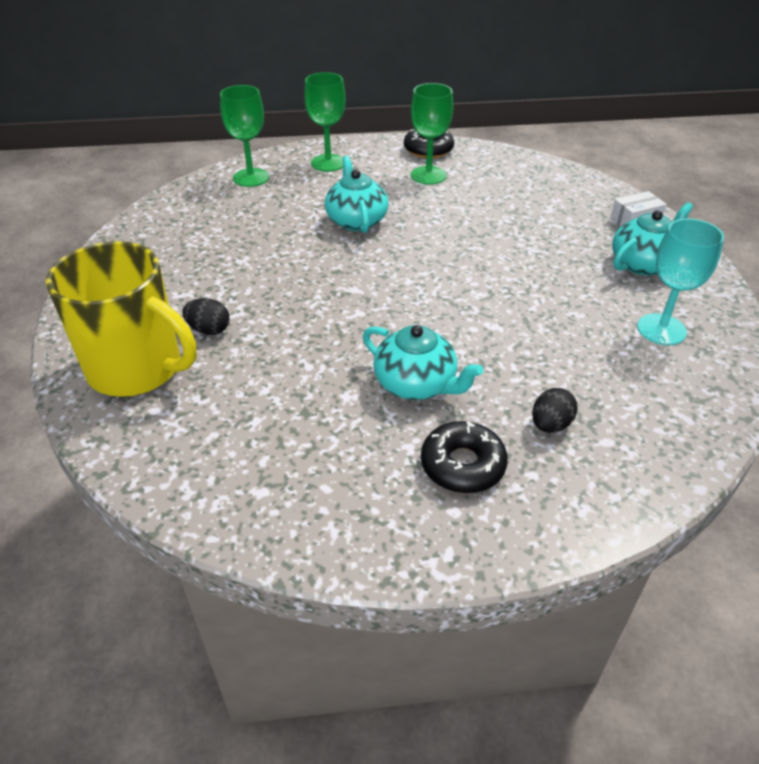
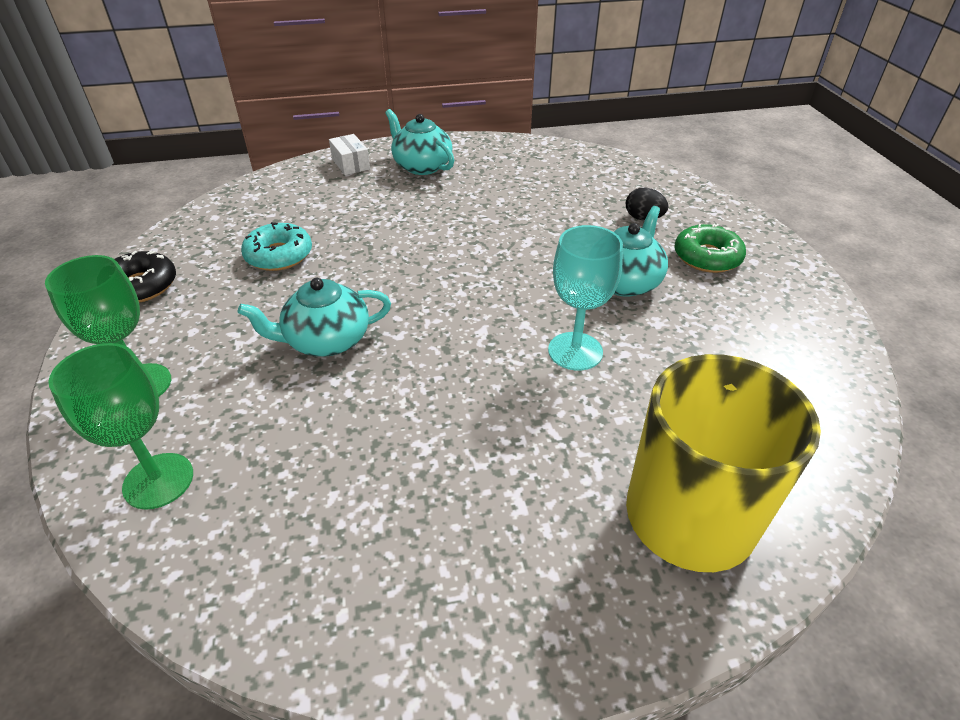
camera: 95 degrees left, 0 degrees up
(209, 330) = (590, 451): black egg -> none
(428, 175) = (218, 284): green goblet -> none
(462, 465) = (707, 257): black donut -> green donut
(466, 195) = (279, 255): none -> turquoise donut
(661, 329) = (513, 167): turquoise goblet -> turquoise goblet (575, 351)

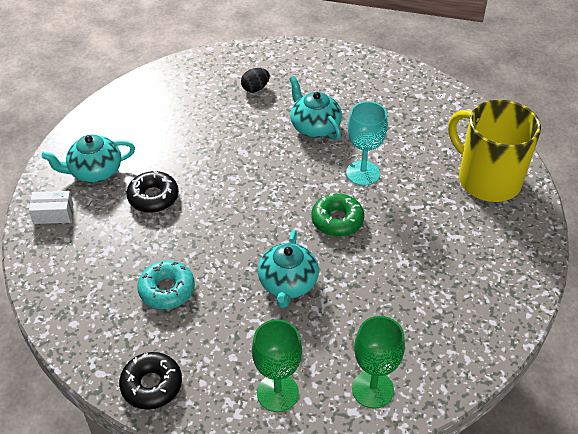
camera: 65 degrees left, 5 degrees up
(409, 207) = (153, 197): none -> black donut
(707, 257) = (313, 82): green donut -> green donut (337, 220)

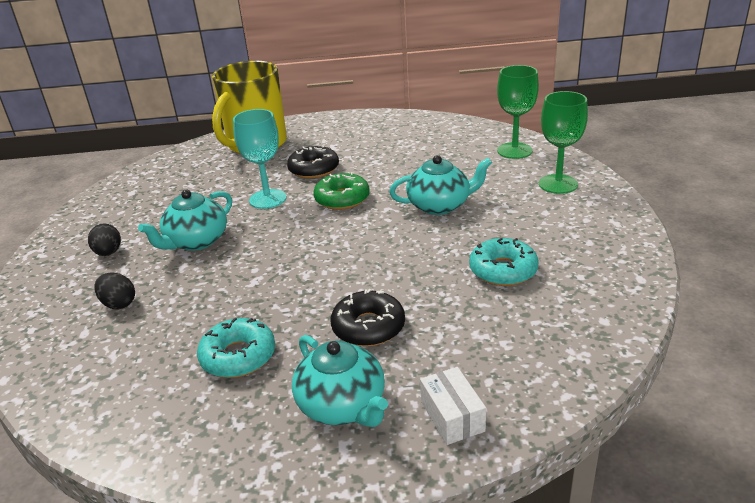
camera: 105 degrees left, 15 degrees down
(151, 385) = (618, 244): black donut -> black donut (314, 169)
(166, 135) = (238, 356): none -> turquoise donut
(324, 83) = (108, 253): none -> black egg

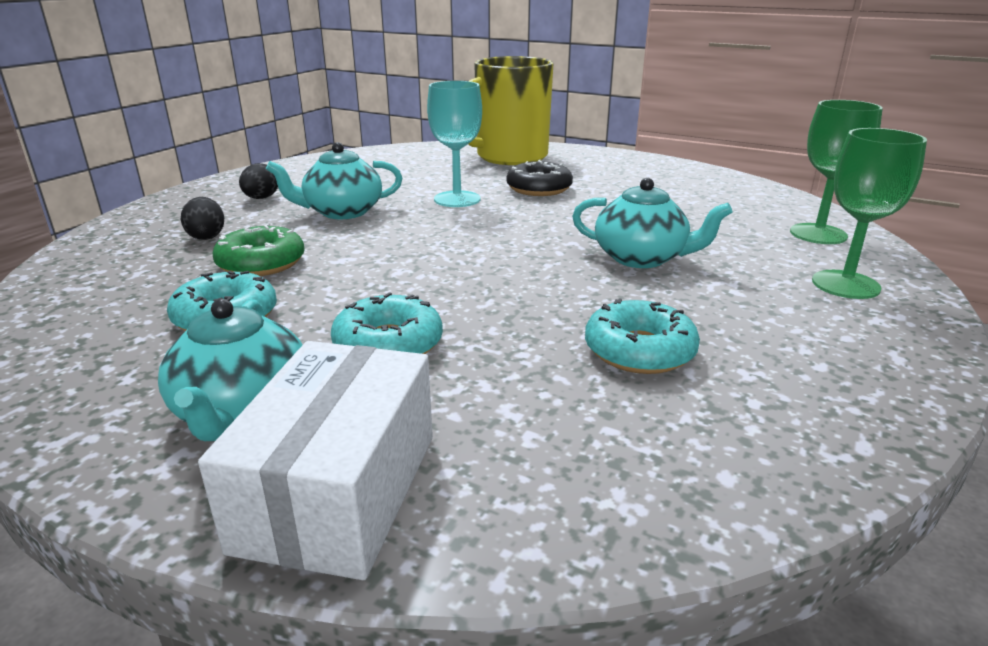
camera: 30 degrees right, 5 degrees down
(342, 199) = (533, 220): green donut -> green donut (261, 263)
(368, 327) = (388, 344): black donut -> turquoise donut
(452, 416) = (339, 491): white box -> white box, size x1.90

